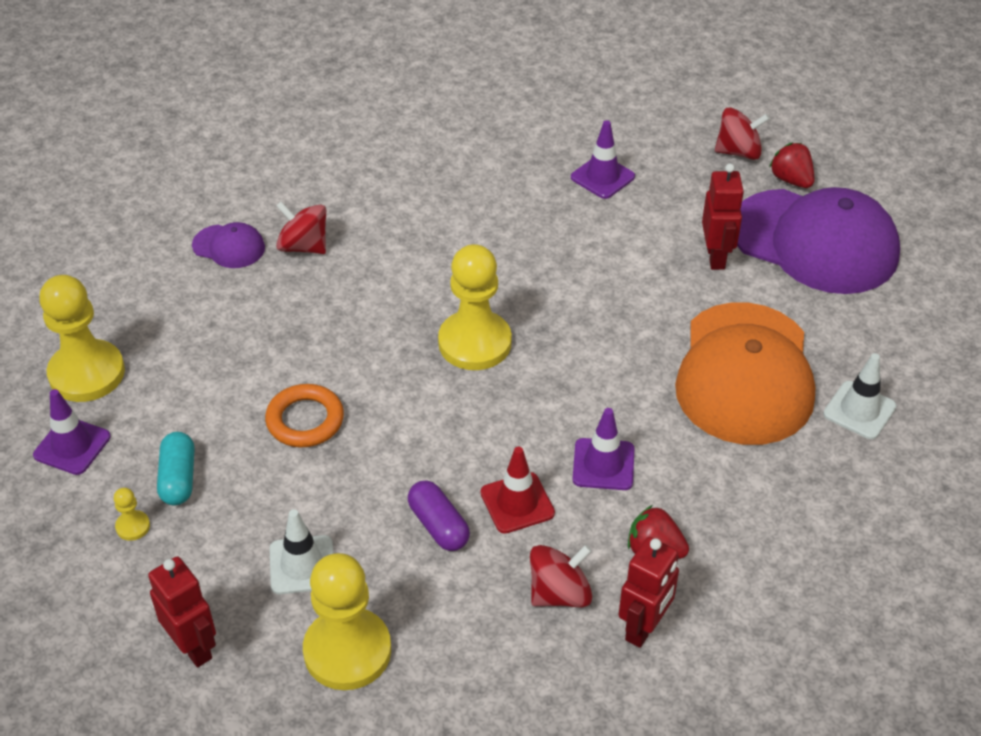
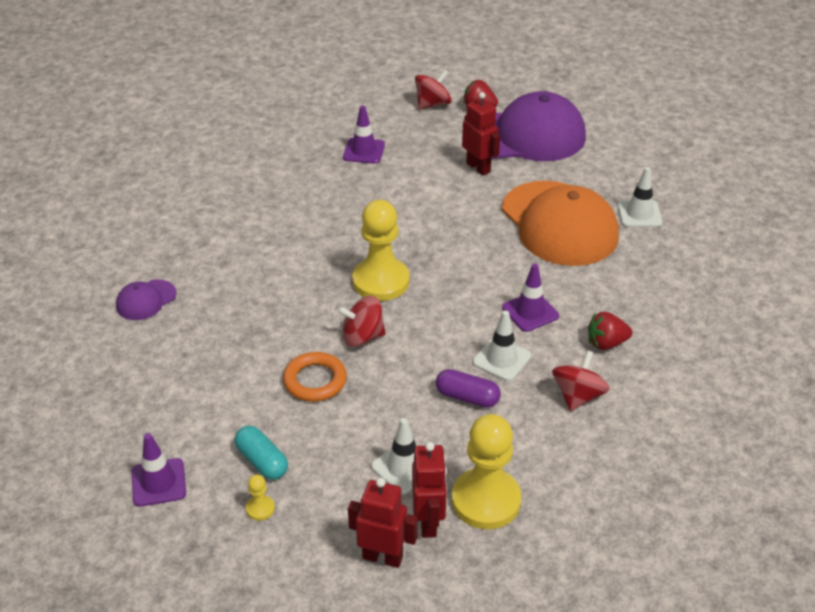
camera: 35 degrees left, 5 degrees down
(87, 373) = (120, 430): yellow pawn -> none
(229, 246) = (146, 300): purple cap -> purple cap turned 150 degrees clockwise
(303, 246) = (202, 276): red spinning top -> red spinning top (362, 337)
(517, 503) = (501, 359): red traffic cone -> white traffic cone
(644, 628) = (643, 388): red robot -> red robot (428, 522)

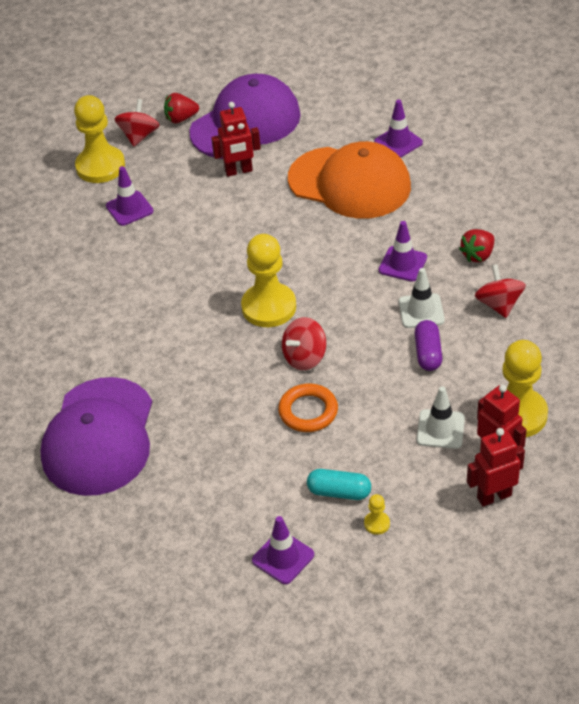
camera: 35 degrees left, 5 degrees up
(146, 300) = (99, 437): purple cap -> purple cap, size x2.30
(379, 111) = (100, 166): none -> yellow pawn
(467, 397) = (428, 353): purple capsule -> purple capsule turned 75 degrees counterclockwise
(478, 167) = (238, 171): red robot -> red robot turned 150 degrees clockwise
(639, 214) = (398, 142): white traffic cone -> purple traffic cone

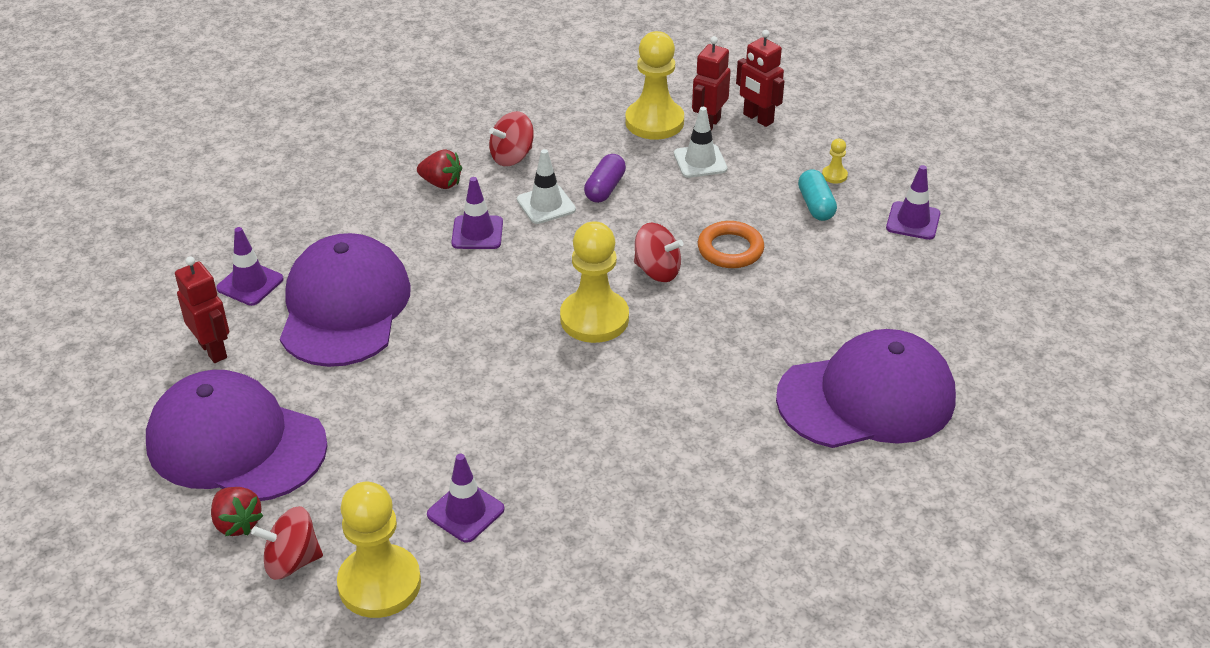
camera: 115 degrees left, 5 degrees down
(238, 171) = (348, 419): red robot -> red robot (213, 350)
(350, 183) = (344, 307): orange cap -> purple cap
(428, 353) = (605, 188): purple capsule -> purple capsule turned 45 degrees counterclockwise

